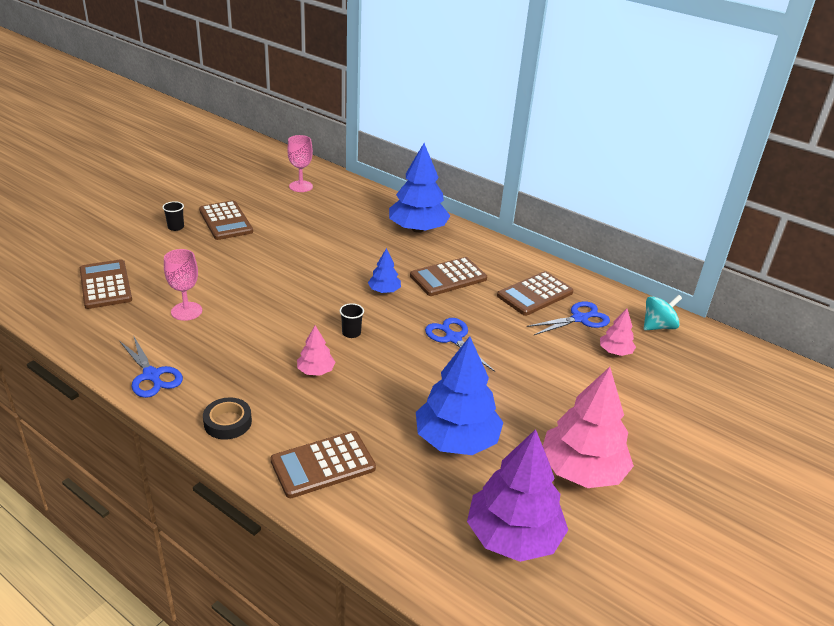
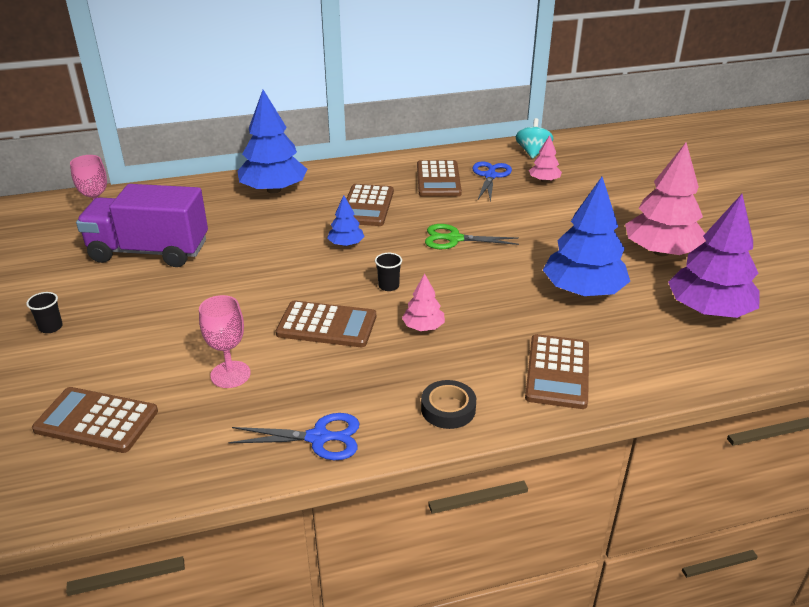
camera: 50 degrees left, 0 degrees up
(225, 221) = (92, 289): brown calculator -> brown calculator (327, 325)
(285, 220) = (149, 252): none -> purple truck
(453, 338) = (454, 239): blue scissors -> green scissors

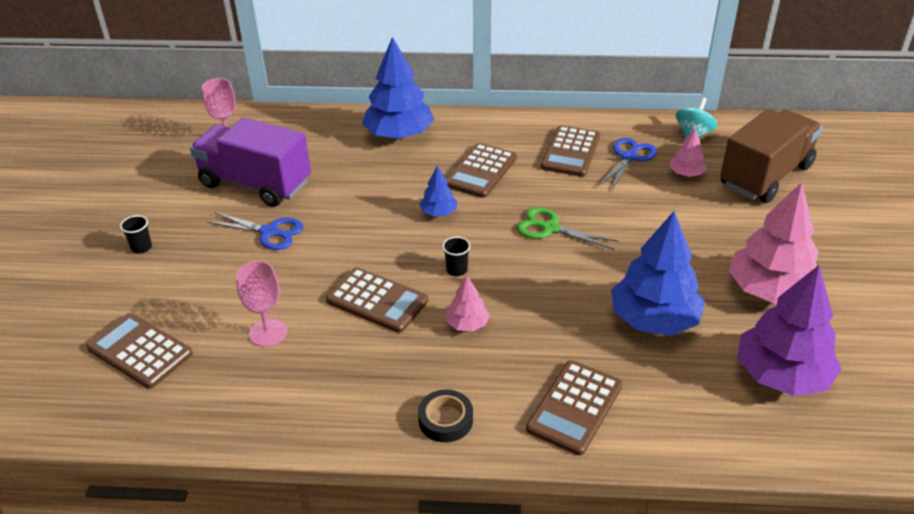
camera: 20 degrees right, 5 degrees up
(318, 438) = (313, 418): blue scissors -> blue scissors (269, 232)
(607, 172) = (765, 176): none -> brown truck

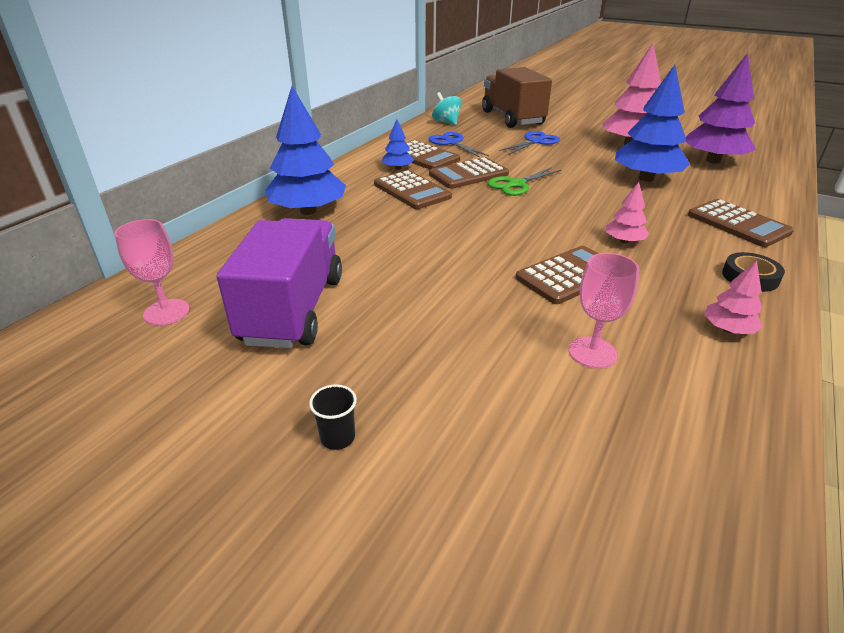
camera: 65 degrees left, 5 degrees down
(140, 351) = (588, 477): brown calculator -> brown calculator (468, 174)
(255, 184) = (293, 309): purple truck -> purple truck turned 135 degrees clockwise
(269, 232) = (402, 317): blue scissors -> blue scissors (535, 142)
(439, 212) = (455, 220): blue tree -> blue tree (398, 168)
(456, 270) = (546, 230): black cup -> none
(686, 174) = (489, 134): pink tree -> pink tree (728, 329)

